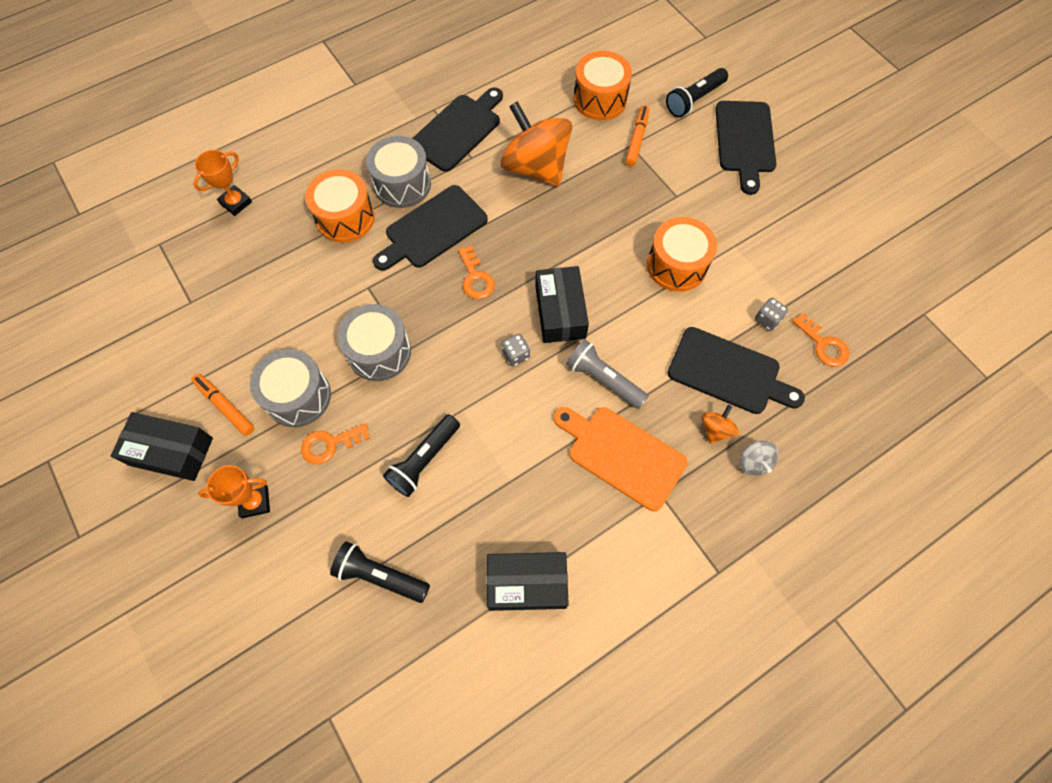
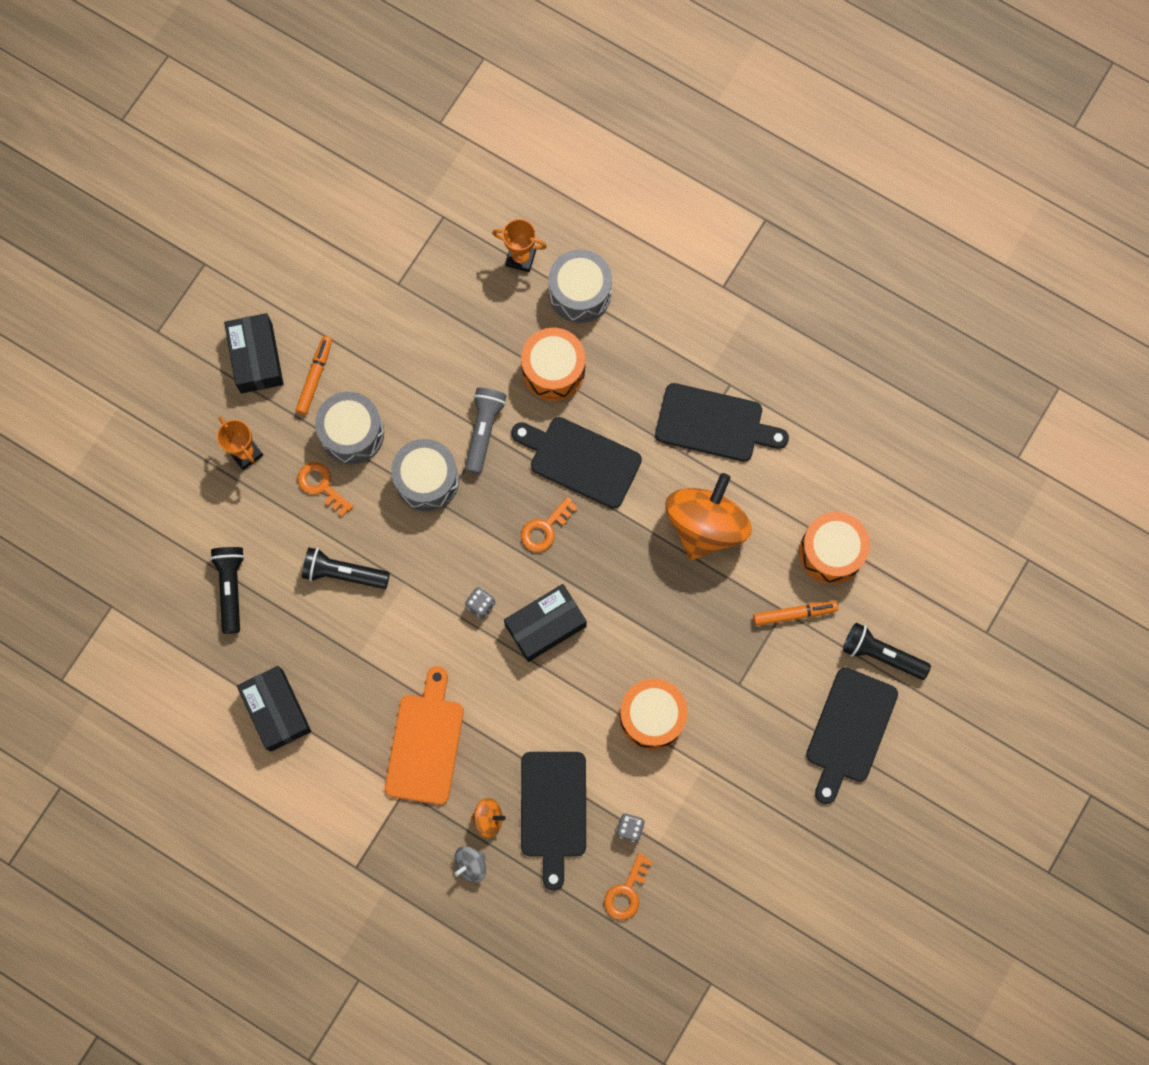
camera: 65 degrees right, 10 degrees up
(402, 184) = (619, 403): grey drum -> grey drum (580, 293)
(603, 380) = (492, 696): grey flashlight -> grey flashlight (483, 431)
(745, 141) = (849, 730): black cutting board -> black cutting board turned 45 degrees counterclockwise

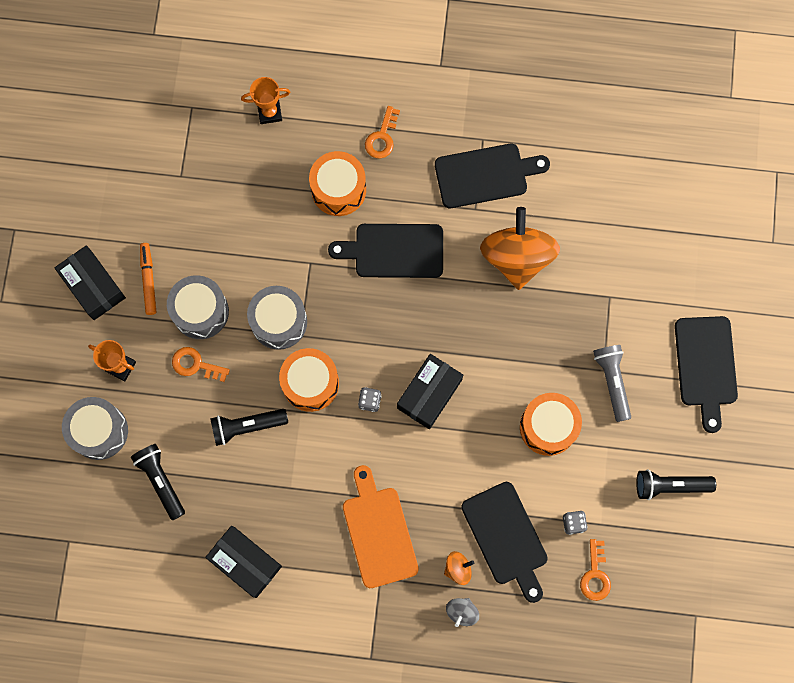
camera: 25 degrees left, 0 degrees up
(483, 431) = (306, 262): grey flashlight -> grey flashlight (612, 382)
(545, 528) = (392, 317): orange key -> orange key (382, 137)
(580, 293) = (330, 120): grey drum -> grey drum (99, 431)
(794, 614) = (619, 295): orange marker -> none
(831, 552) = (624, 234): orange drum -> orange drum (310, 383)
(881, 654) = (701, 296): black flashlight -> black flashlight (670, 486)

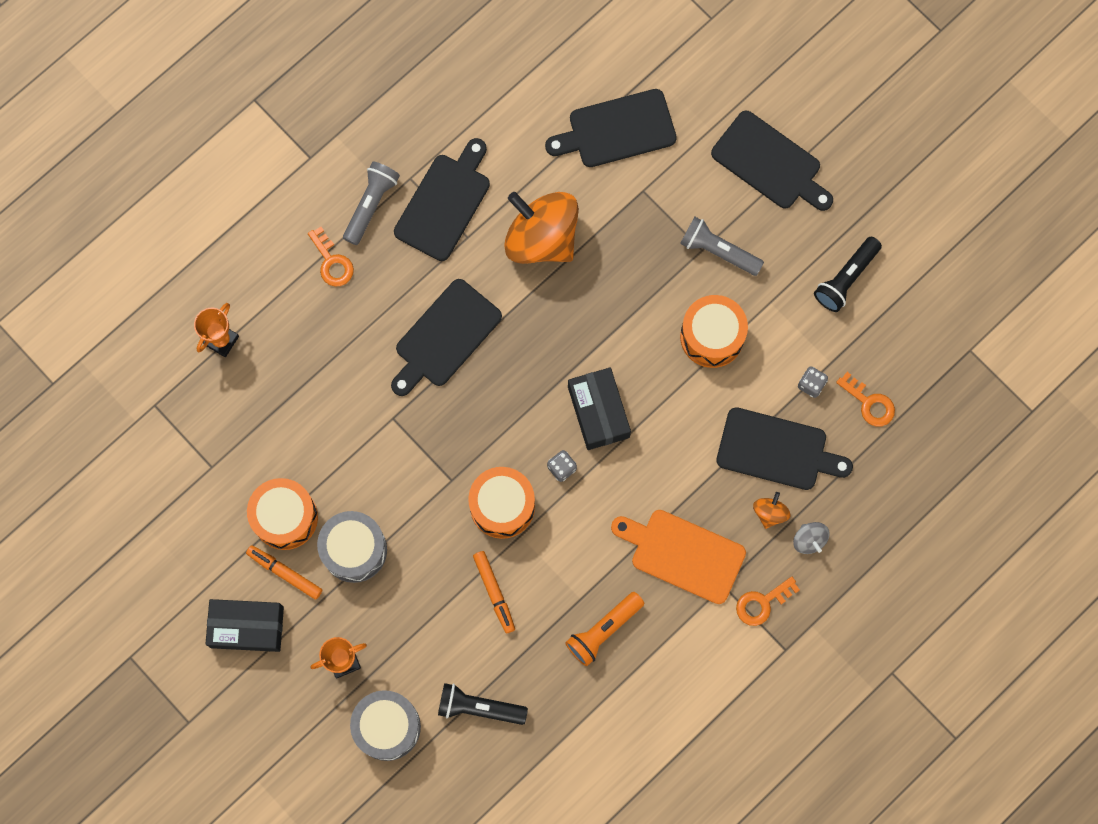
camera: 50 degrees left, 0 degrees up
(195, 364) = (399, 593): orange key -> orange key (762, 603)
(245, 562) = (613, 690): black box -> none
(247, 426) = (494, 592): black flashlight -> orange marker
(279, 322) = (423, 488): grey drum -> none
(281, 521) = (603, 630): none -> orange flashlight
(338, 189) = (347, 339): orange drum -> orange drum (285, 517)
(442, 130) = (371, 205): none -> grey flashlight
(636, 244) = (617, 130): none -> black cutting board

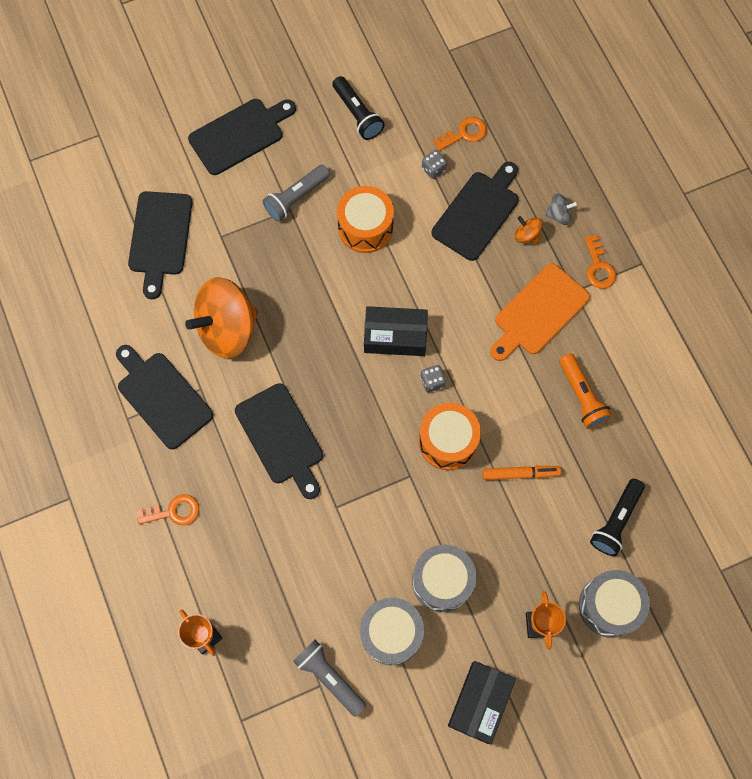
camera: 70 degrees left, 5 degrees down
(285, 517) = (391, 633): orange drum -> grey drum
(285, 573) = (442, 650): orange marker -> none
(371, 205) = (136, 460): grey flashlight -> grey flashlight (329, 677)

